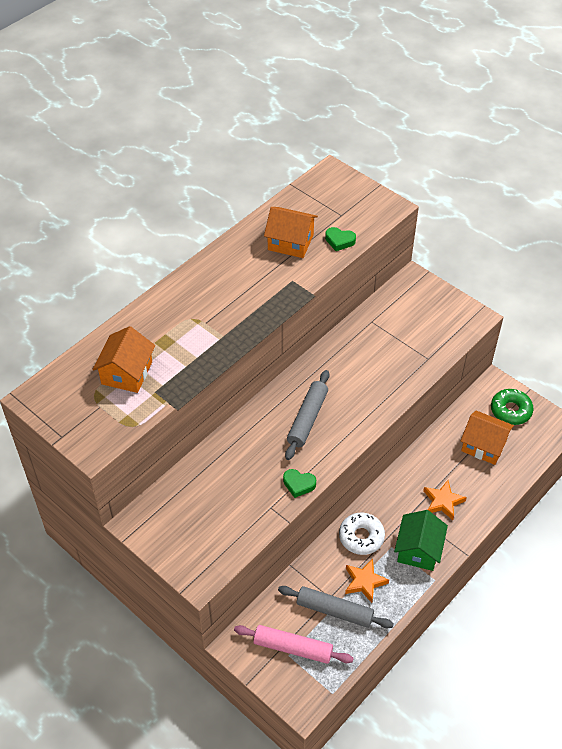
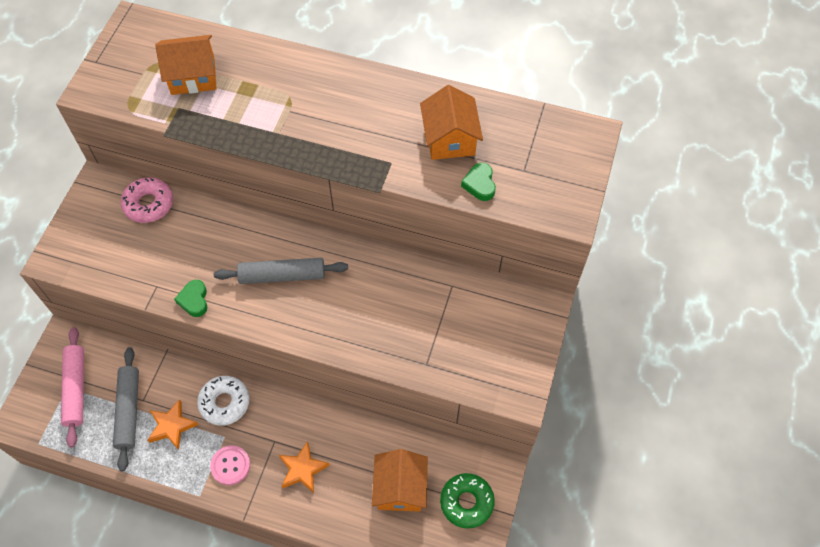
camera: 65 degrees right, 10 degrees up
(183, 490) = (149, 204): none -> pink donut
(418, 550) = (230, 465): green house -> pink button

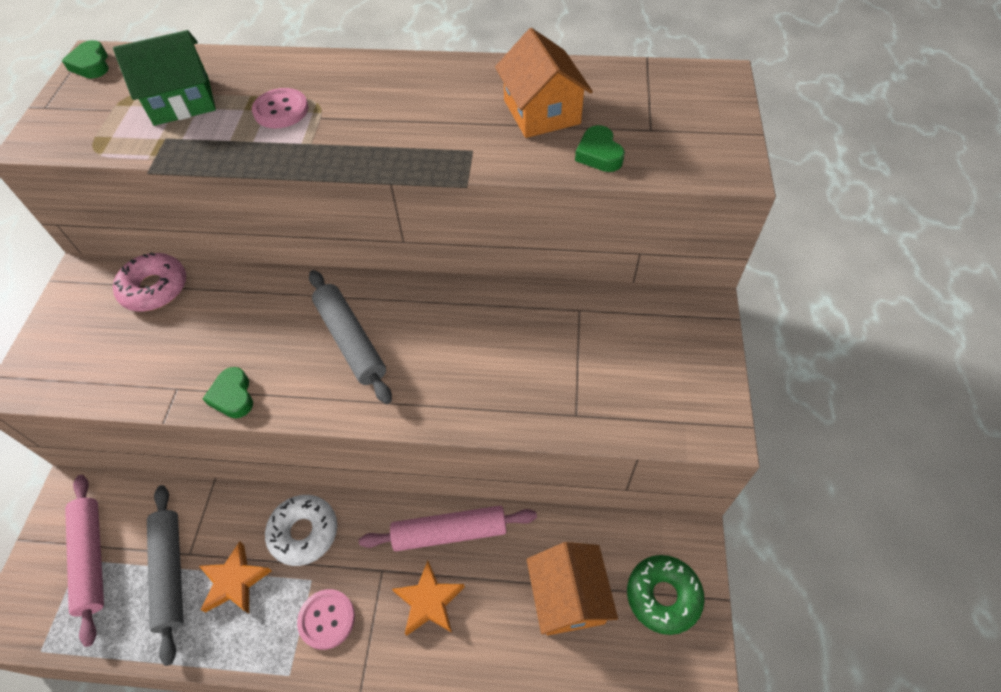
camera: 10 degrees left, 5 degrees down
(130, 28) = (91, 65): none -> green heart
(193, 76) = (182, 101): orange house -> green house
(262, 99) = (281, 110): none -> pink button
(282, 275) = (351, 340): grey rolling pin -> grey rolling pin turned 75 degrees clockwise
(327, 425) = (449, 532): none -> pink rolling pin

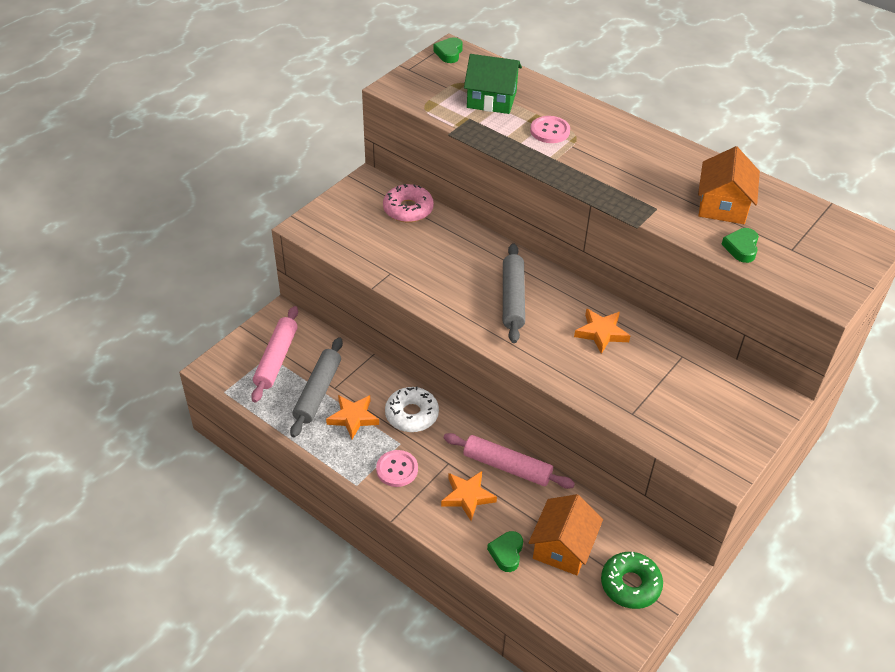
camera: 30 degrees right, 10 degrees down
(233, 396) = (421, 294): green heart -> green heart (506, 553)
(477, 329) = (601, 333): none -> orange star

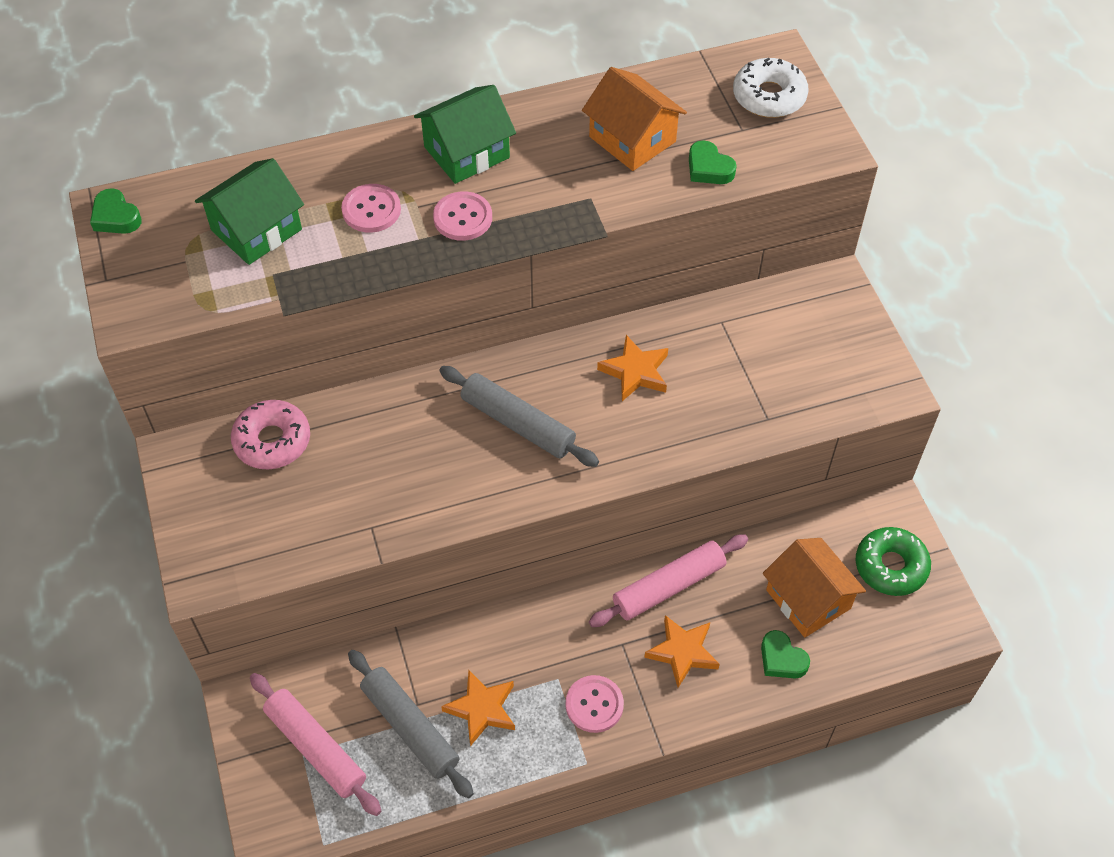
camera: 55 degrees left, 10 degrees up
(411, 415) = (524, 641): white donut -> white donut (769, 96)
(583, 166) = (463, 218): none -> pink button
(631, 146) = (467, 152): none -> green house

